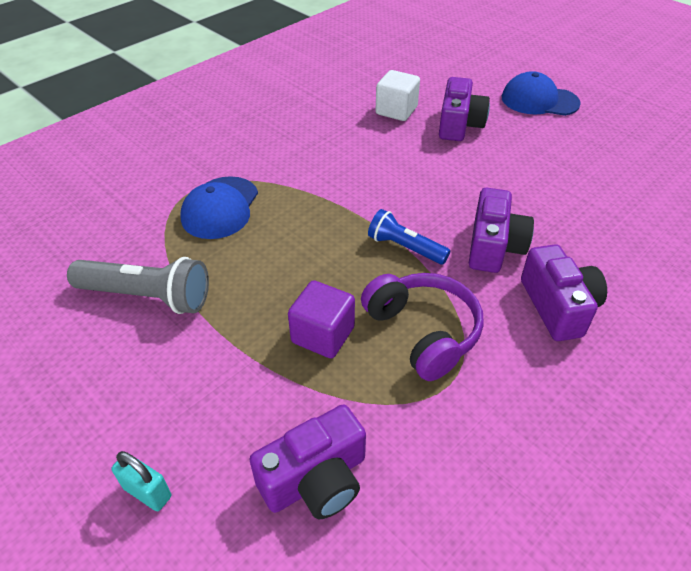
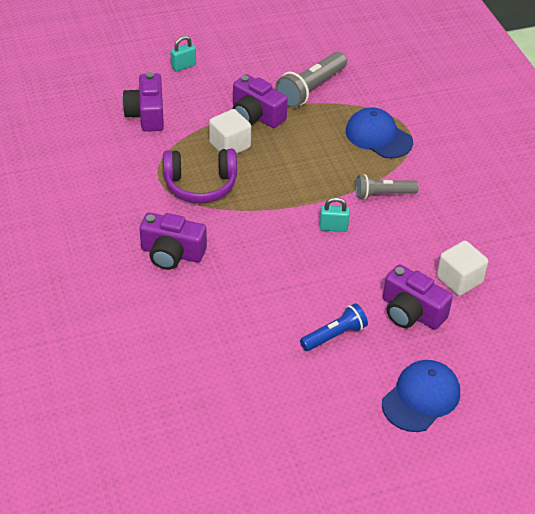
camera: 115 degrees right, 0 degrees up
(318, 179) = (383, 194): none -> grey flashlight
(323, 335) = (230, 145): purple cube -> white cube
(398, 197) = (333, 227): none -> turquoise padlock
(405, 247) = (276, 208): blue flashlight -> blue flashlight (334, 335)
(494, 246) = (245, 252): purple camera -> purple camera (256, 115)

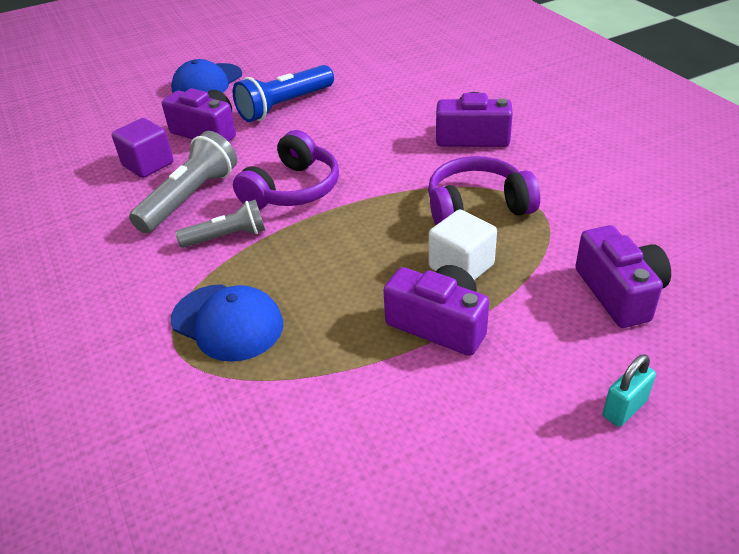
camera: 175 degrees right, 5 degrees down
(311, 89) = (354, 400): grey flashlight -> grey flashlight (190, 198)
(333, 227) = (292, 189): turquoise padlock -> purple headphones
(334, 335) = (284, 106): blue flashlight -> blue flashlight, size x1.55
(459, 280) = (148, 164): white cube -> purple cube

